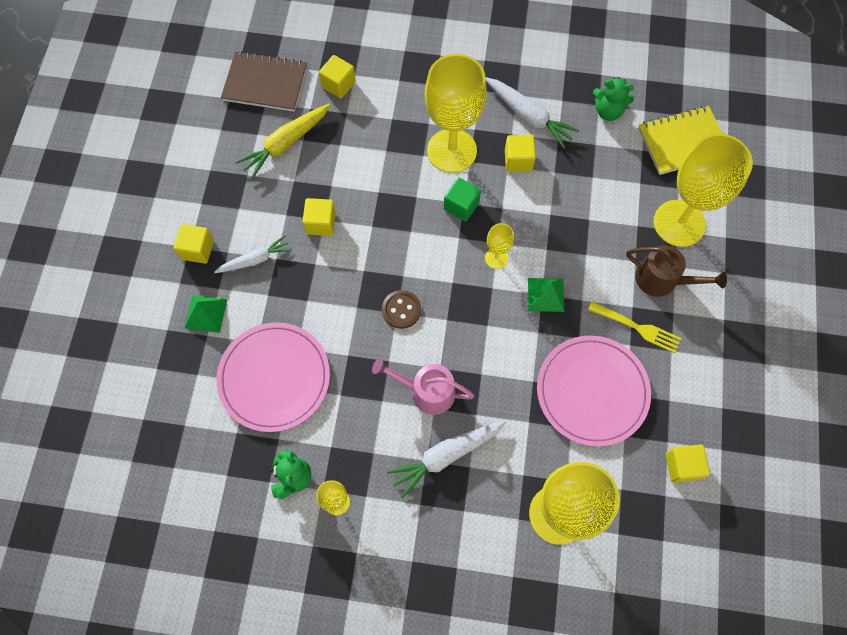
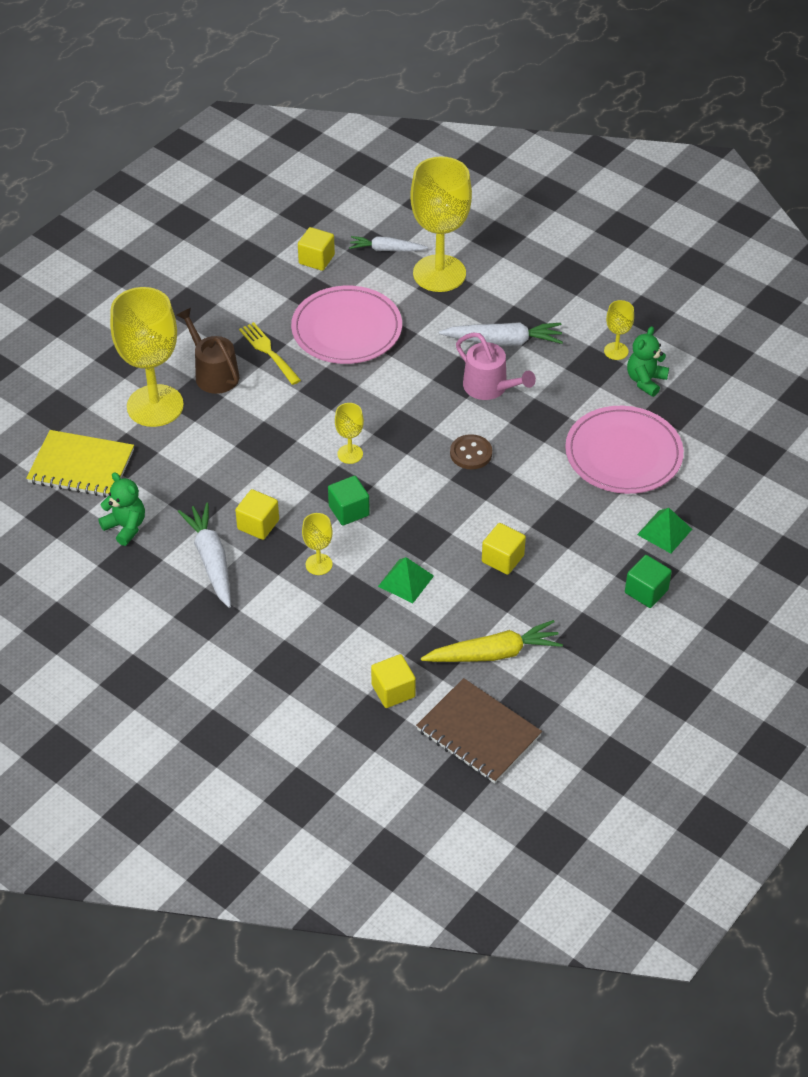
camera: 150 degrees left, 20 degrees down
(197, 250) = (646, 591): yellow cube -> green cube
(255, 260) = (590, 556): white carrot -> white carrot (386, 250)
(452, 150) = (319, 564): yellow goblet -> yellow goblet, size x0.44
(545, 294) = (328, 408): green pyramid -> green pyramid (406, 581)

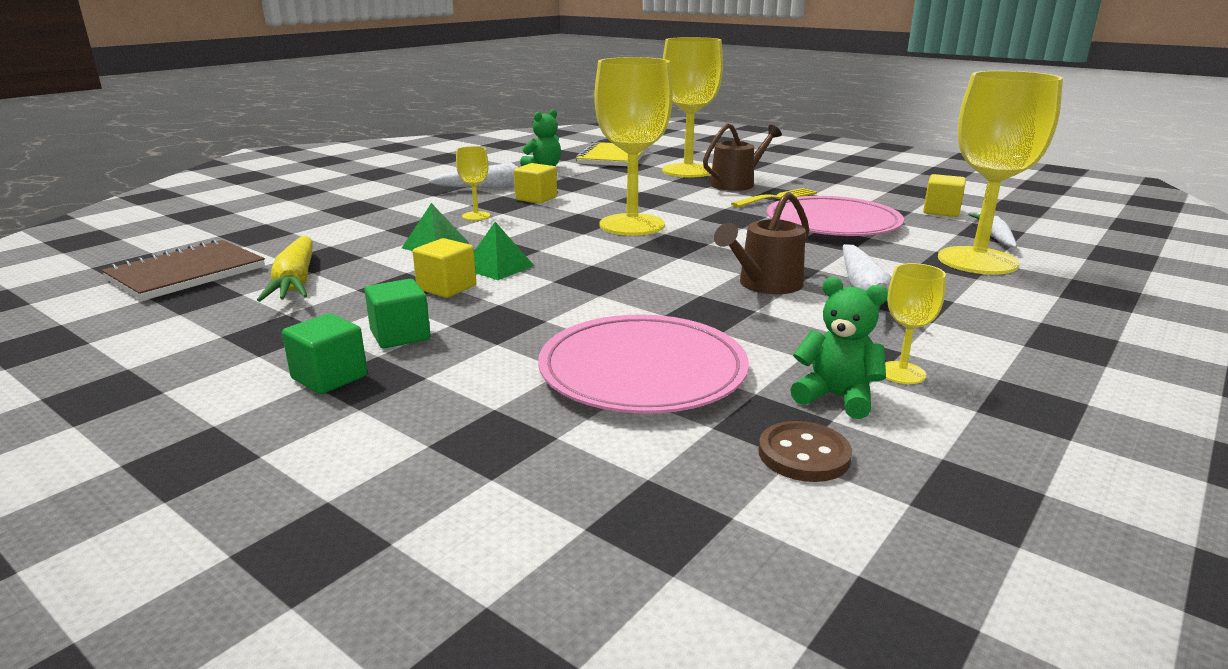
camera: 90 degrees right, 25 degrees down
(349, 510) = (547, 225): green cube -> green cube (400, 335)
(350, 454) = (632, 225): yellow goblet -> yellow goblet, size x2.26
(393, 691) = (286, 241): yellow cube -> none
(471, 453) = (636, 274): brown button -> brown button (804, 455)
(489, 387) = (765, 285): pink watering can -> brown watering can
(664, 532) = (453, 398): green pyramid -> green pyramid (498, 267)

